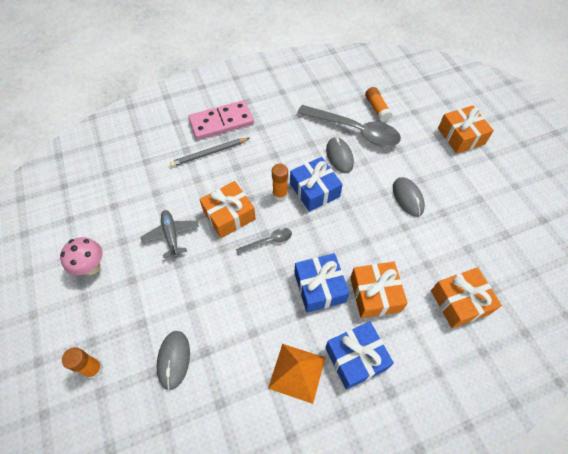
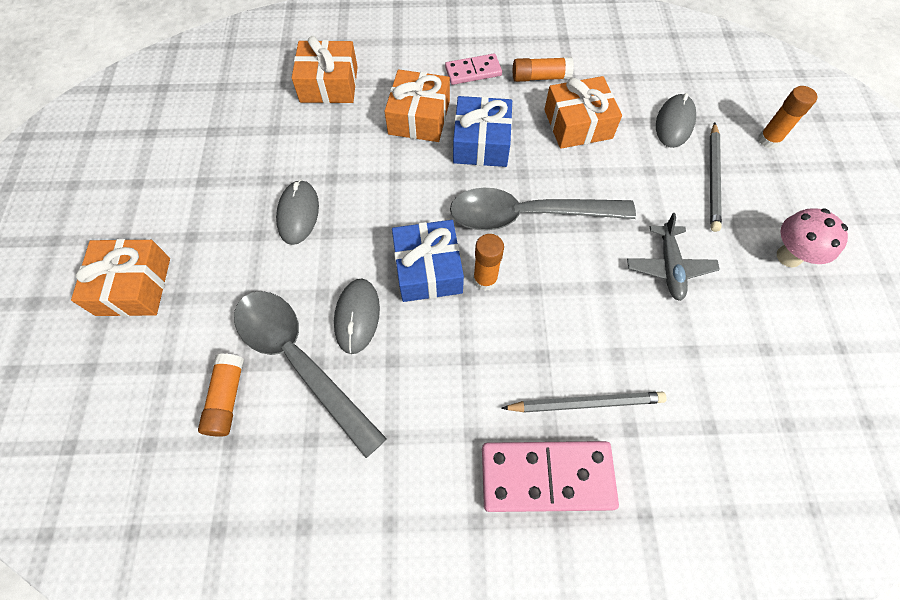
camera: 160 degrees left, 5 degrees up
(141, 313) = (713, 178): none -> grey pencil
(229, 215) = (575, 271): orange gift -> orange gift (578, 124)
(268, 241) = (527, 215): grey spoon -> grey spoon, size x2.14
(297, 372) = (540, 77): orange pyramid -> orange glue stick
(356, 358) = (473, 71): blue gift -> pink domino

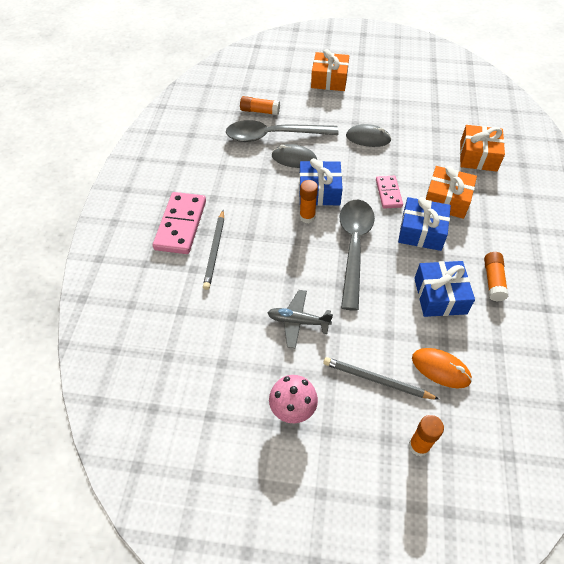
camera: 100 degrees right, 10 degrees down
(299, 360) = (273, 136): grey spoon -> grey spoon turned 150 degrees counterclockwise
(473, 71) = (496, 237): pink domino -> pink domino (388, 193)
(578, 124) = (440, 296): orange gift -> blue gift
(674, 123) = (440, 369): grey mouse -> orange mouse

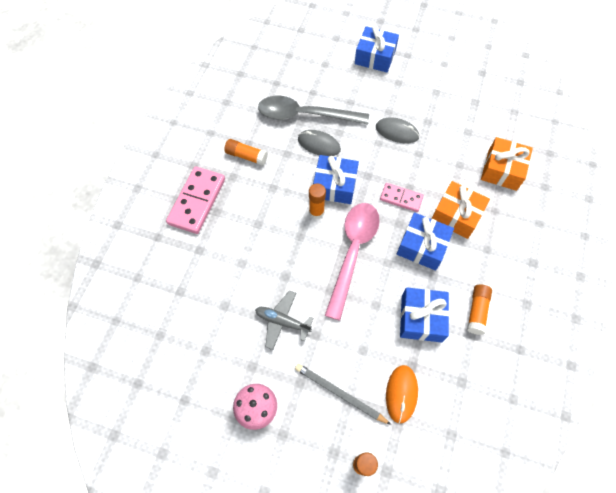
camera: 10 degrees right, 10 degrees up
(215, 251) = (223, 234): grey pencil -> none
(260, 111) = (297, 84): orange glue stick -> orange glue stick (246, 156)
(329, 80) = (375, 57): orange gift -> blue gift
(354, 247) = (353, 252): grey spoon -> pink spoon
(388, 193) = (401, 198): pink domino -> pink domino turned 75 degrees counterclockwise
(440, 369) = (401, 393): orange mouse -> orange mouse turned 60 degrees clockwise

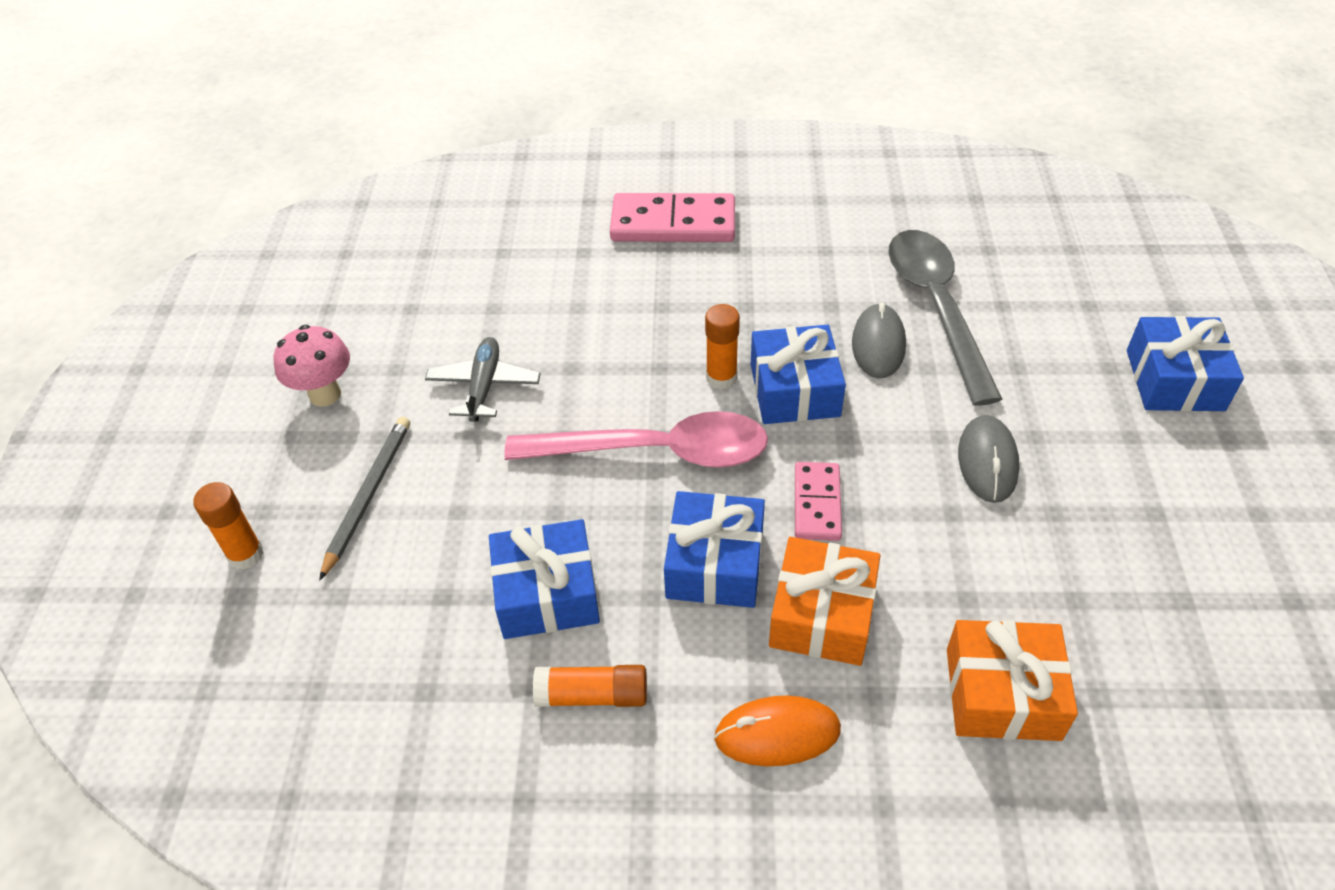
camera: 75 degrees right, 15 degrees down
(246, 156) = (795, 255): orange glue stick -> none
(401, 393) = (383, 589): orange mouse -> orange mouse (777, 733)

